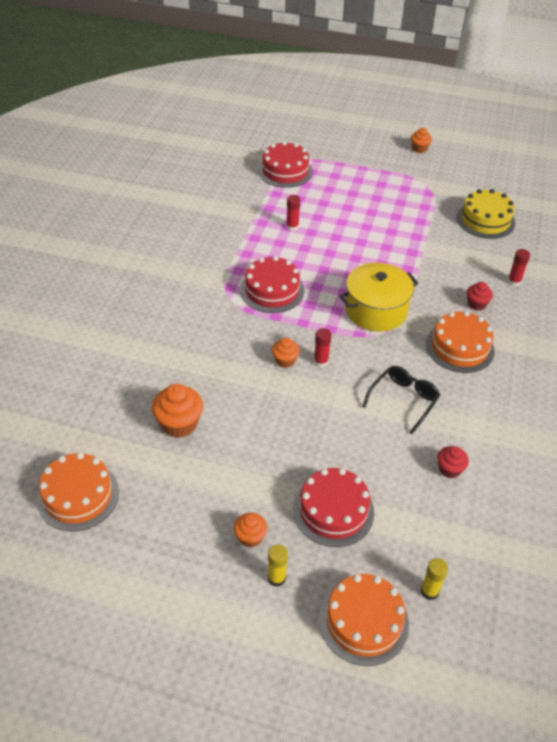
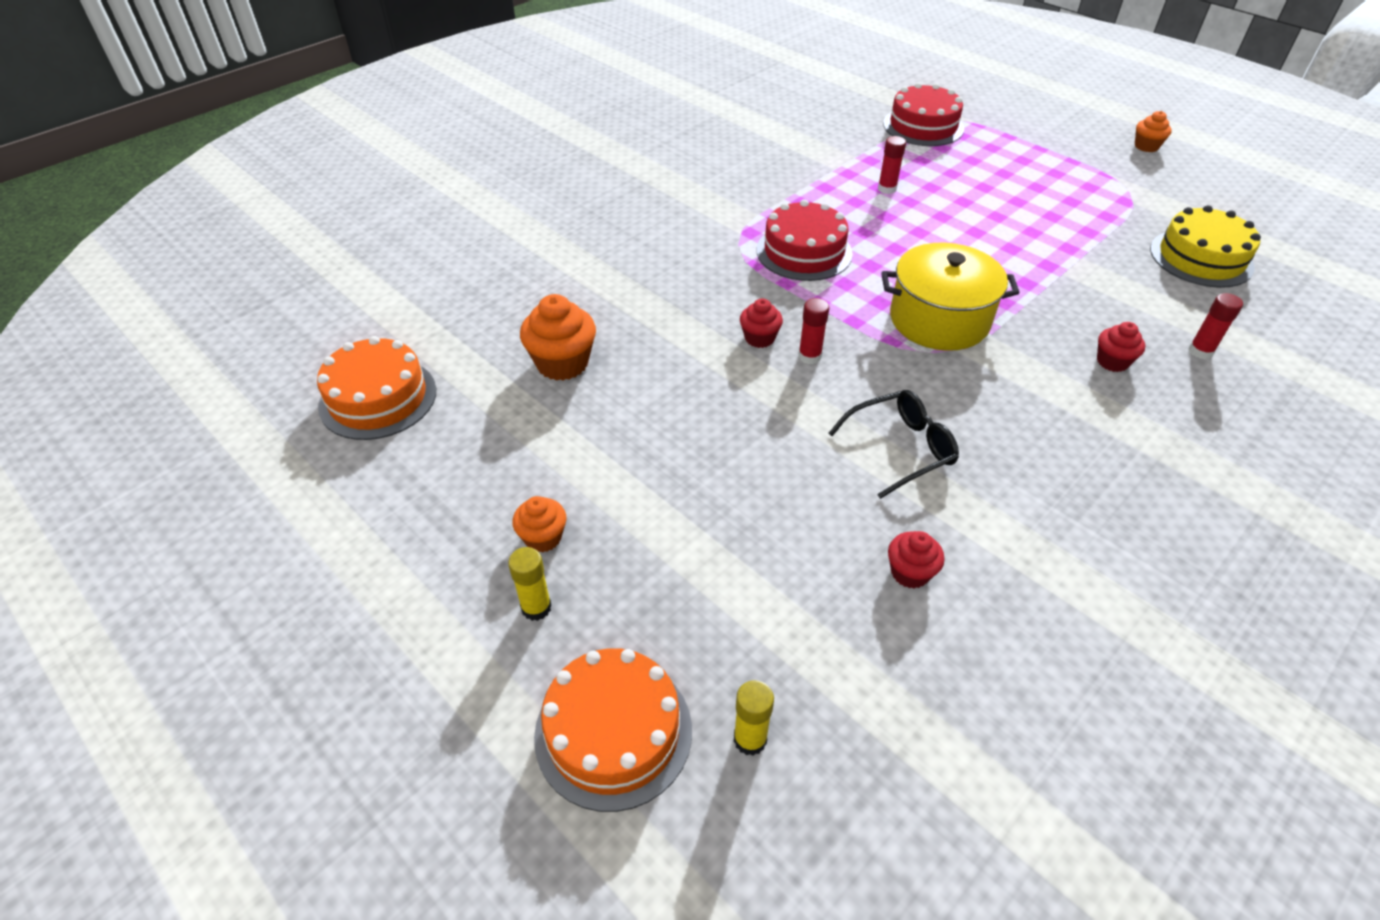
camera: 30 degrees right, 0 degrees up
(285, 360) = (759, 338): orange cupcake -> red cupcake
(333, 511) = (684, 554): red cake -> none
(460, 347) = (1044, 410): orange cake -> none

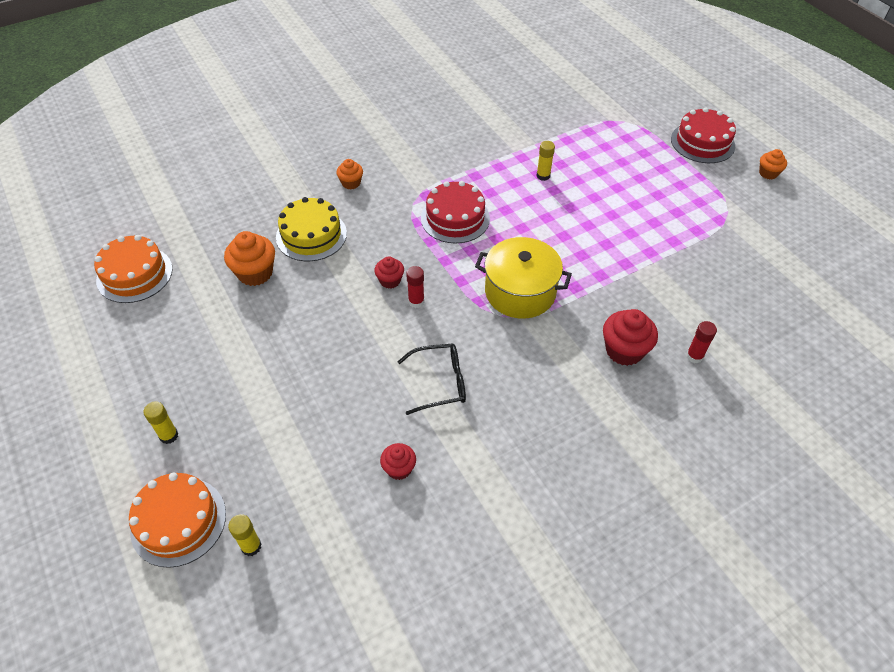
camera: 15 degrees right, 5 degrees up
(543, 537) = (191, 392): orange cupcake -> orange cupcake (351, 183)
(887, 189) = (543, 176): red glue stick -> yellow glue stick
(923, 126) = (601, 124): red cake -> red cake (702, 142)
(1112, 362) = (624, 350): red cupcake -> red cupcake, size x1.68
(1201, 258) = (746, 280): yellow cake -> yellow cake (311, 235)

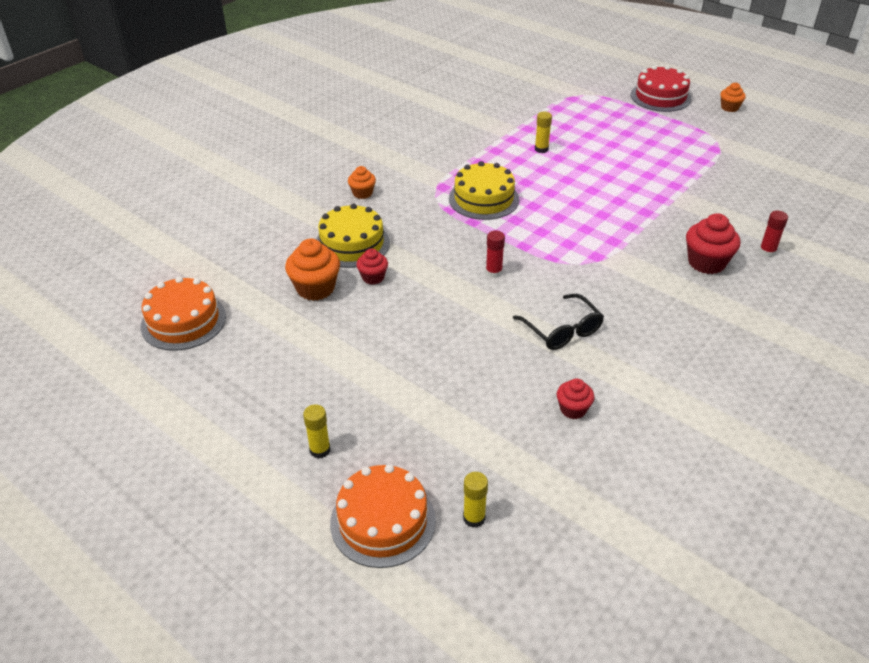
camera: 20 degrees left, 10 degrees down
(390, 281) = (457, 262): red cupcake -> red cupcake (373, 277)
(440, 383) = (562, 330): black glasses -> black glasses turned 90 degrees clockwise
(455, 218) = (484, 199): red cake -> yellow cake
(520, 292) = (584, 241): yellow pot -> none

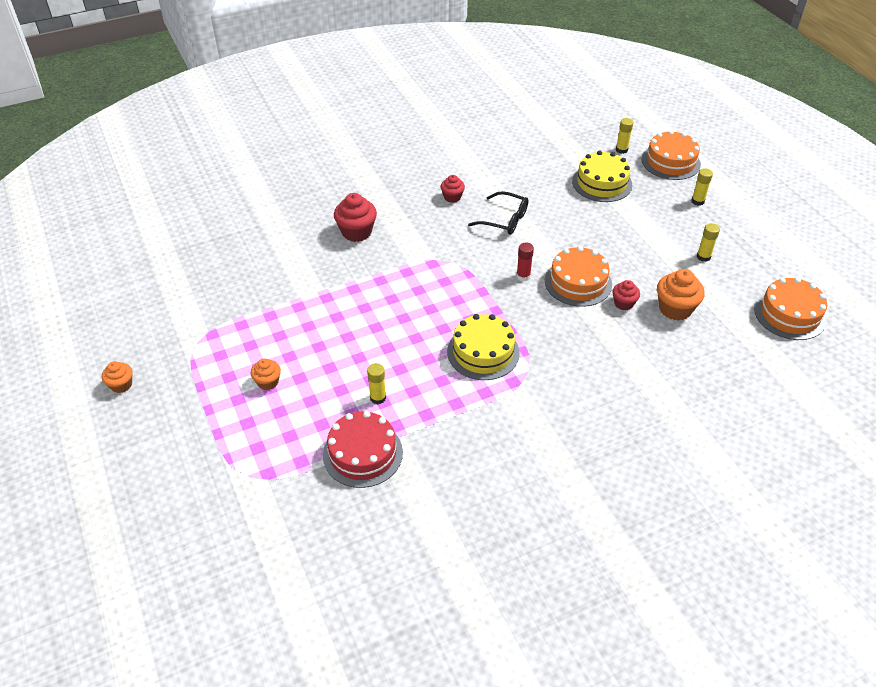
camera: 155 degrees left, 5 degrees up
(295, 361) = (703, 257): none -> yellow glue stick
(352, 244) = (630, 343): yellow cake -> yellow cake (602, 183)
(362, 193) = (599, 402): orange cupcake -> orange cupcake (268, 382)
(432, 284) = (578, 282): none -> orange cake
(562, 330) = (504, 220): black glasses -> black glasses turned 120 degrees clockwise
(573, 409) = (533, 177): red cupcake -> red cupcake (452, 197)
(660, 97) = (168, 433): red cake -> red cake (362, 453)
(767, 252) = (303, 225): red glue stick -> none

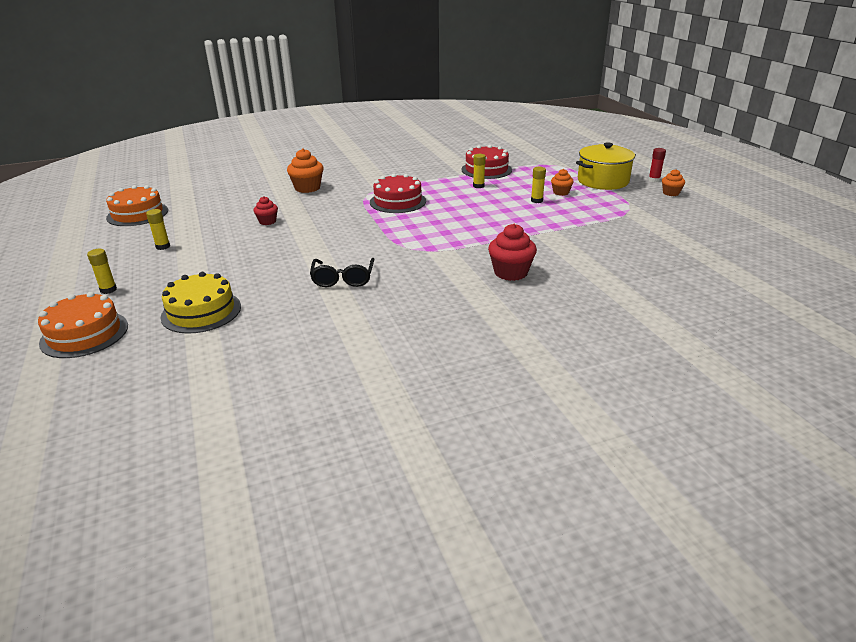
camera: 175 degrees left, 15 degrees down
(197, 418) = (603, 181): none -> yellow pot
(452, 197) = (397, 301): red cupcake -> none
(483, 352) = (398, 201): yellow cake -> red cake
(504, 220) = (343, 279): black glasses -> black glasses turned 120 degrees counterclockwise
(523, 276) = (345, 238): red glue stick -> red glue stick (654, 180)
(578, 282) = (297, 233): orange cake -> none
(621, 150) = (134, 352): yellow glue stick -> yellow glue stick (536, 200)
(675, 309) = (227, 218): orange cupcake -> orange cupcake (307, 188)

